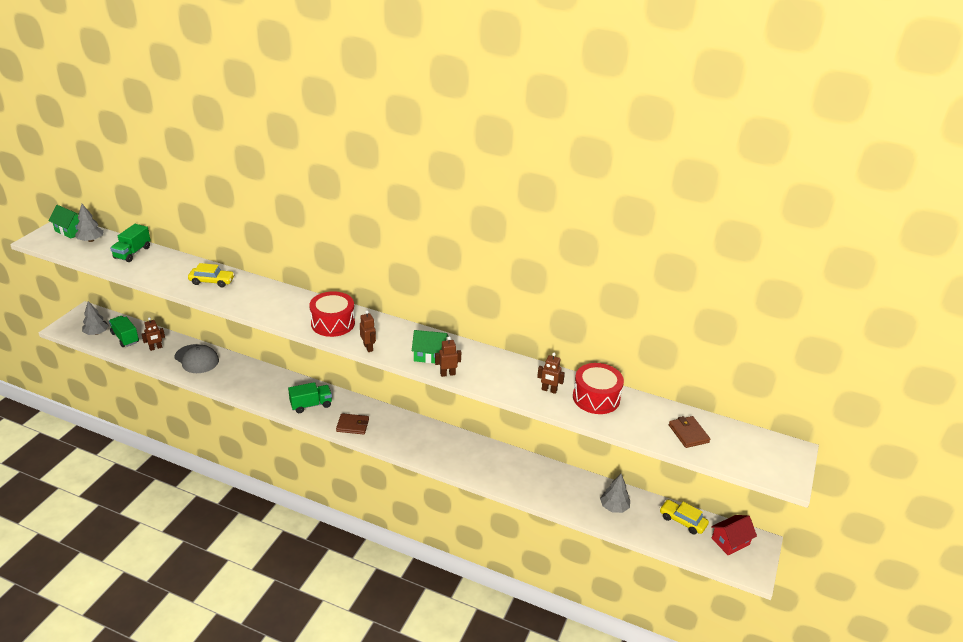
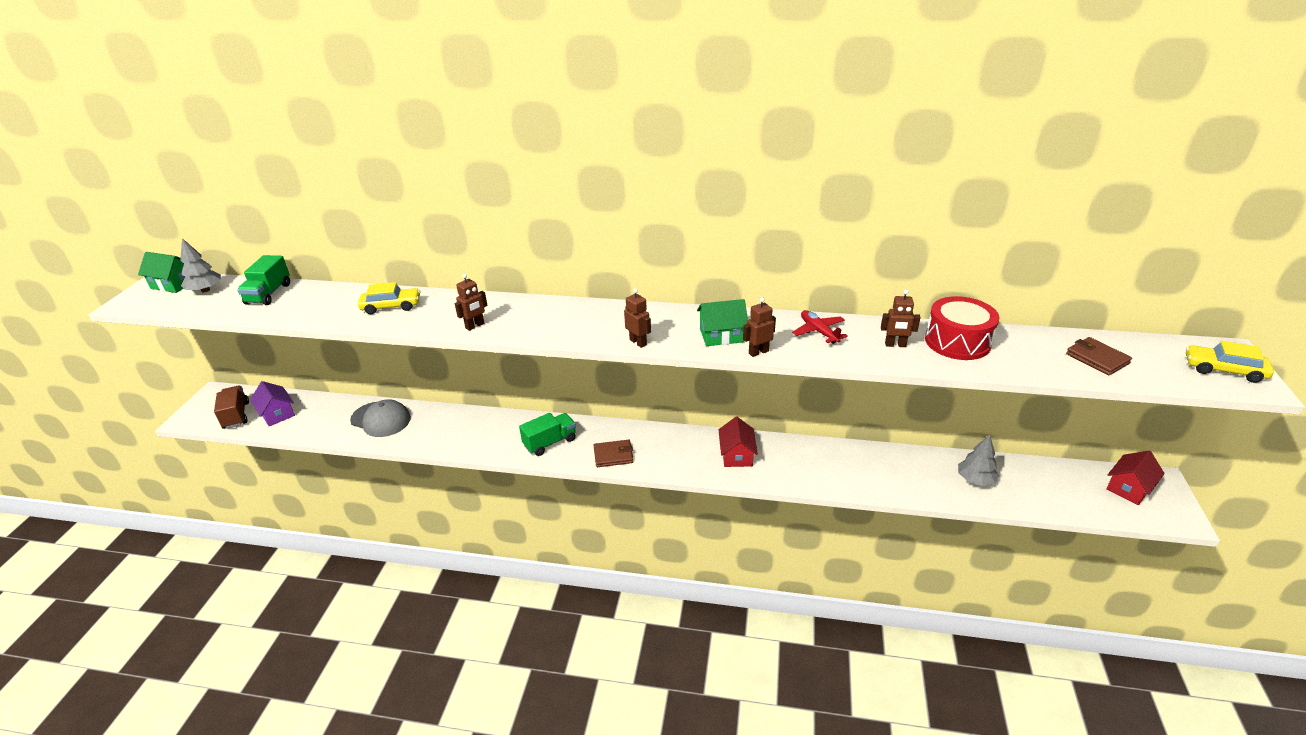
camera: 10 degrees left, 0 degrees up
(96, 333) = (236, 415): grey tree -> brown truck
(125, 338) = (277, 413): green truck -> purple house
(156, 348) = (322, 417): brown robot -> brown robot (475, 326)
(333, 323) = (576, 323): red drum -> none
(444, 446) = (737, 455): none -> red house
(501, 367) = (818, 332): none -> red plane
(682, 521) = (1061, 477): yellow car -> yellow car (1223, 370)

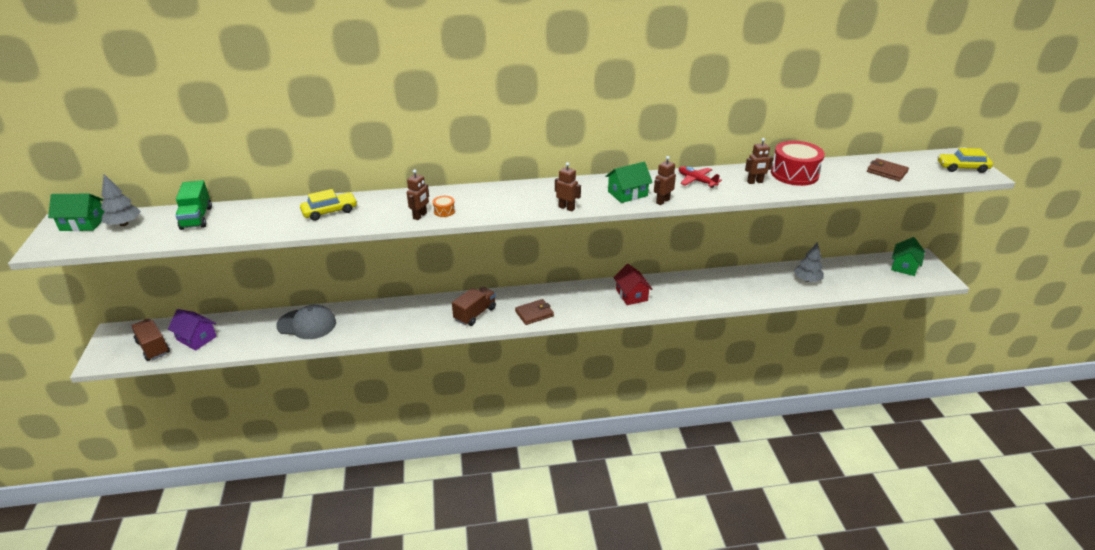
camera: 20 degrees left, 0 degrees up
(503, 324) = (444, 211): none -> orange drum
(550, 442) = (475, 314): green truck -> brown truck
(1129, 488) = (904, 266): red house -> green house

